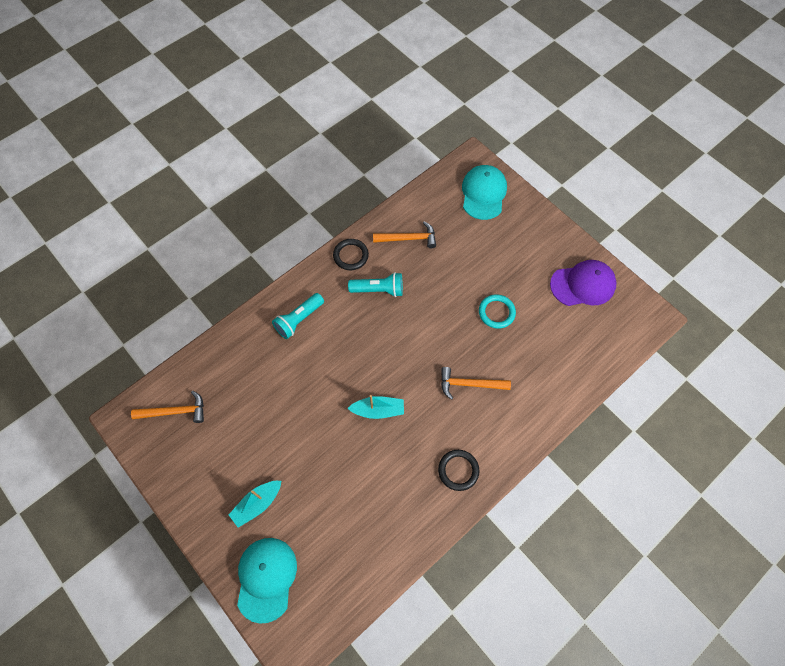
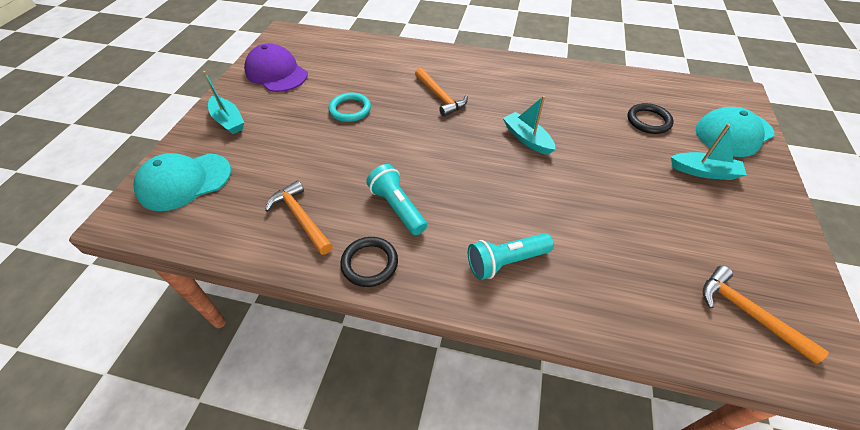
camera: 125 degrees left, 15 degrees down
(299, 320) = (506, 261): turquoise flashlight -> turquoise flashlight turned 150 degrees clockwise
(458, 470) = (518, 74): black ring -> black ring (648, 121)
(534, 233) = (228, 121): none -> turquoise boat

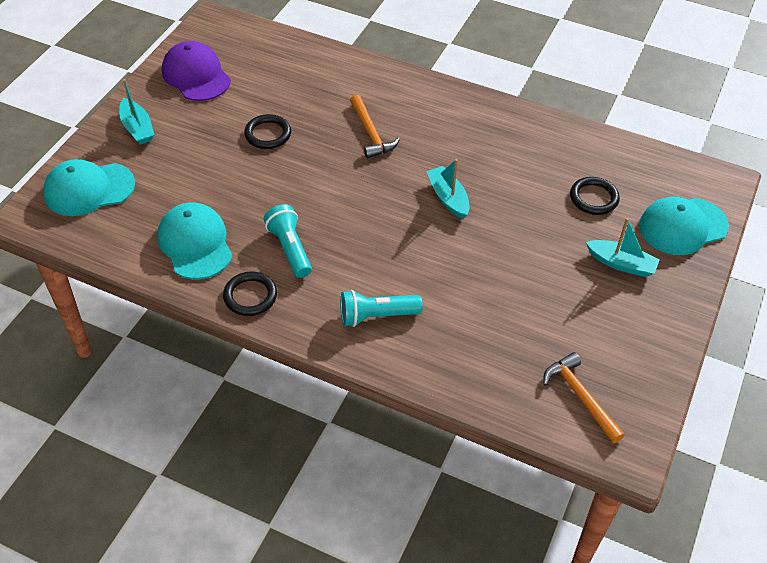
camera: 10 degrees right, 0 degrees up
(301, 218) = (195, 243): orange hammer -> turquoise cap
(350, 109) = (268, 134): turquoise ring -> black ring

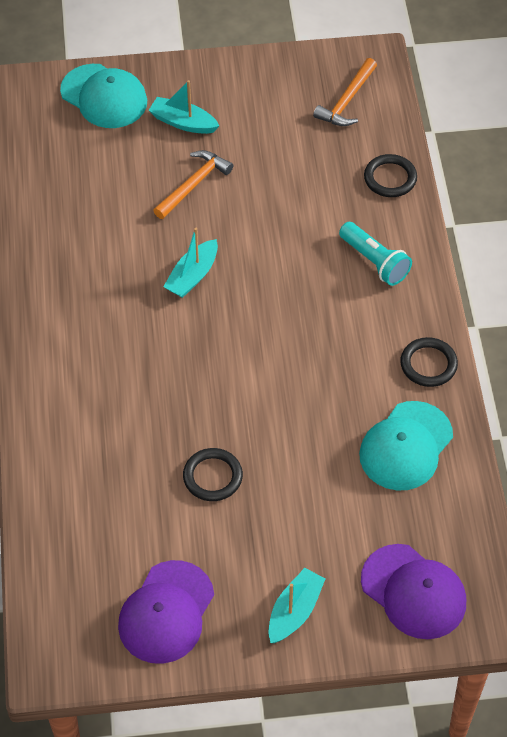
camera: 120 degrees left, 5 degrees up
(89, 189) = (413, 592): turquoise cap -> purple cap
(290, 249) = (352, 366): turquoise flashlight -> none
(371, 133) = (145, 384): orange hammer -> orange hammer (193, 184)
(593, 198) = (112, 168): black ring -> black ring (390, 178)
(621, 264) = (183, 122): turquoise boat -> turquoise boat turned 60 degrees counterclockwise

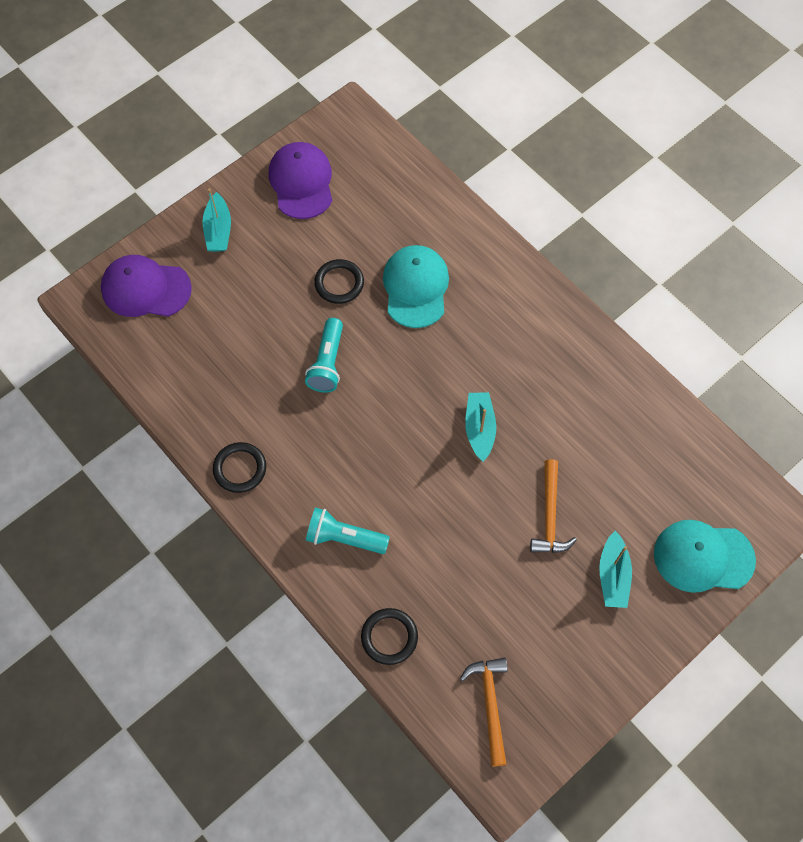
camera: 145 degrees right, 10 degrees up
(183, 122) = (613, 575): turquoise boat -> turquoise boat turned 105 degrees clockwise
(282, 408) = (327, 363): none -> turquoise flashlight
(406, 446) = (215, 389): turquoise cap -> turquoise cap (416, 287)

